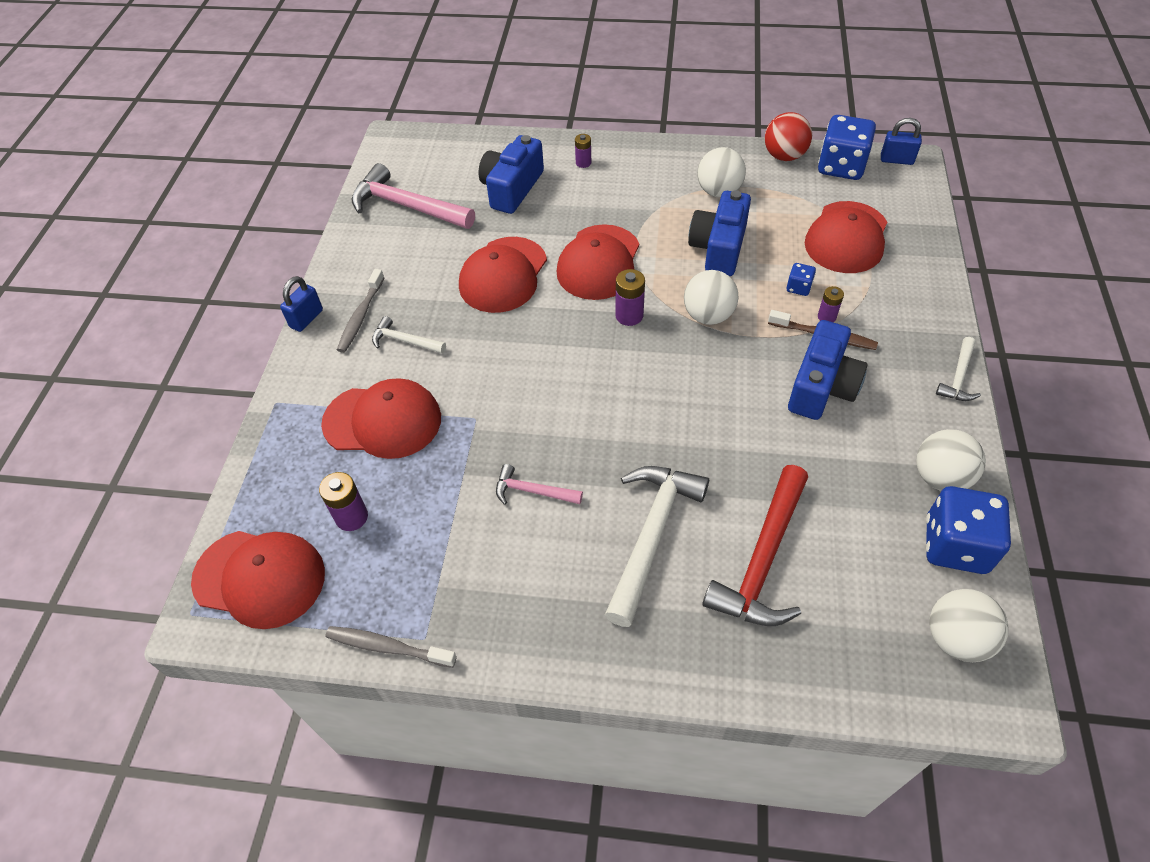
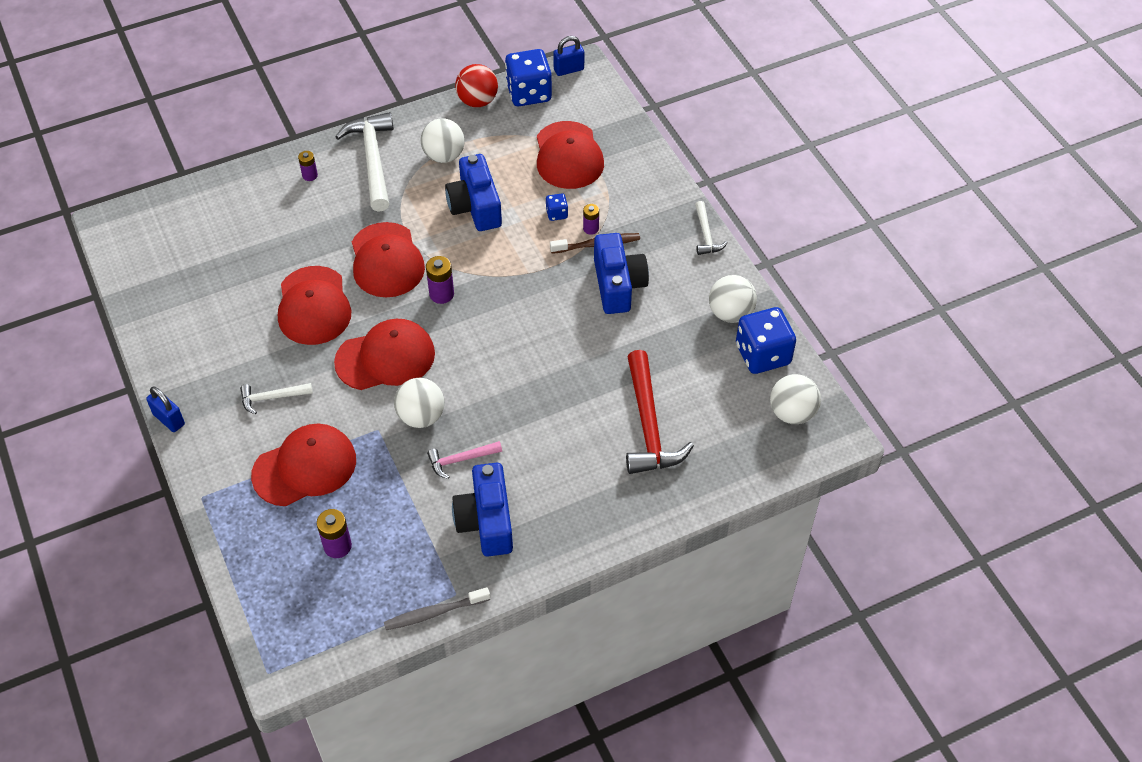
camera: 35 degrees left, 0 degrees up
(259, 578) = (301, 622): red cap -> red cap (385, 358)
(306, 319) = (169, 419): blue padlock -> blue padlock turned 45 degrees counterclockwise
(360, 316) = (216, 396): grey toothbrush -> none
(407, 206) = (178, 282): pink hammer -> none
(512, 188) = (263, 226): blue camera -> blue camera (486, 521)
(651, 535) = (565, 447): white hammer -> white hammer (373, 160)
(708, 316) = (502, 267): white ball -> white ball (421, 416)

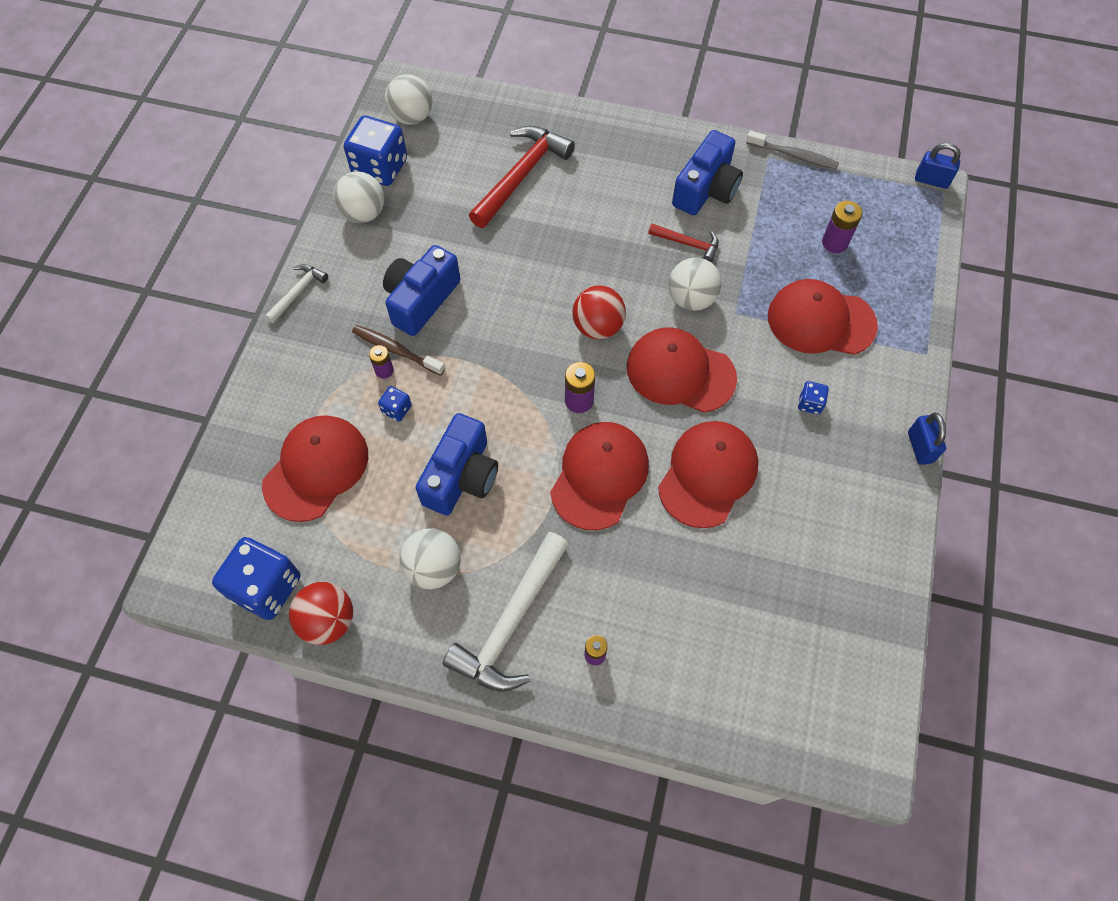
camera: 140 degrees left, 10 degrees up
(272, 398) = (810, 403): white hammer -> blue dice
(461, 460) = (687, 244): pink hammer -> red hammer
(474, 350) = (598, 327): none -> red ball
(568, 69) = (192, 588): blue padlock -> blue padlock (931, 180)

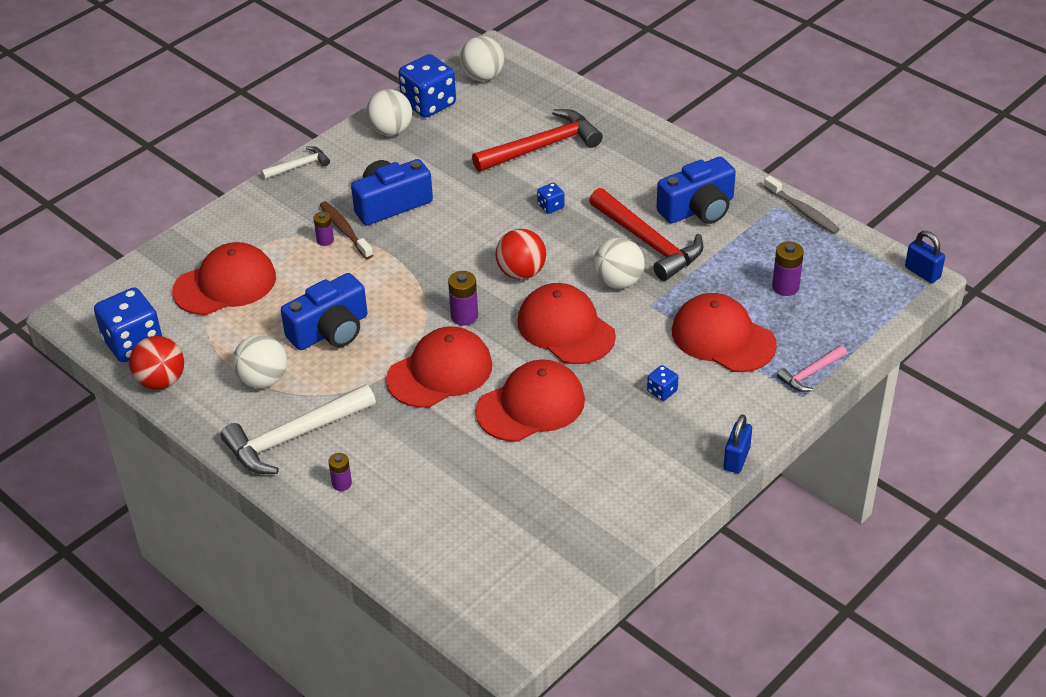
camera: 30 degrees right, 20 degrees down
(397, 409) = (315, 269): blue dice -> blue dice (551, 206)
(687, 244) = (648, 242): red hammer -> red hammer, size x1.94
(917, 326) = (811, 373): none -> pink hammer

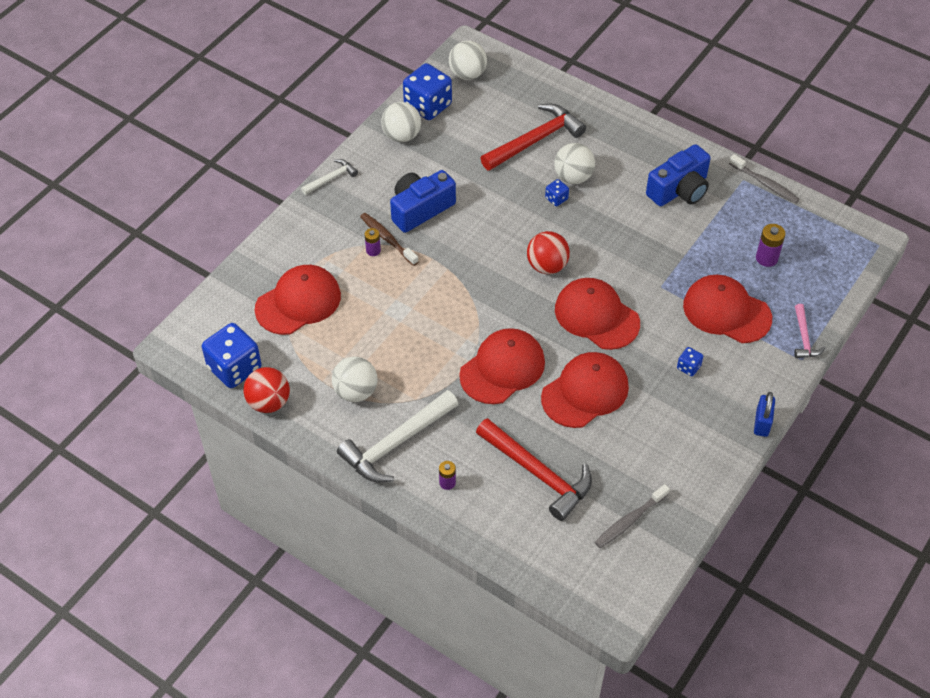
camera: 10 degrees left, 10 degrees up
(330, 330) = (400, 338): blue camera -> none
(464, 316) = (509, 313): purple battery -> none
(548, 546) = (629, 520): none -> grey toothbrush
(618, 282) = (629, 267): white ball -> white ball (573, 177)
(648, 242) = (645, 226): red hammer -> red hammer (538, 473)
(811, 373) = (804, 337): pink hammer -> pink hammer turned 45 degrees counterclockwise
(922, 272) = (873, 233): blue padlock -> none

